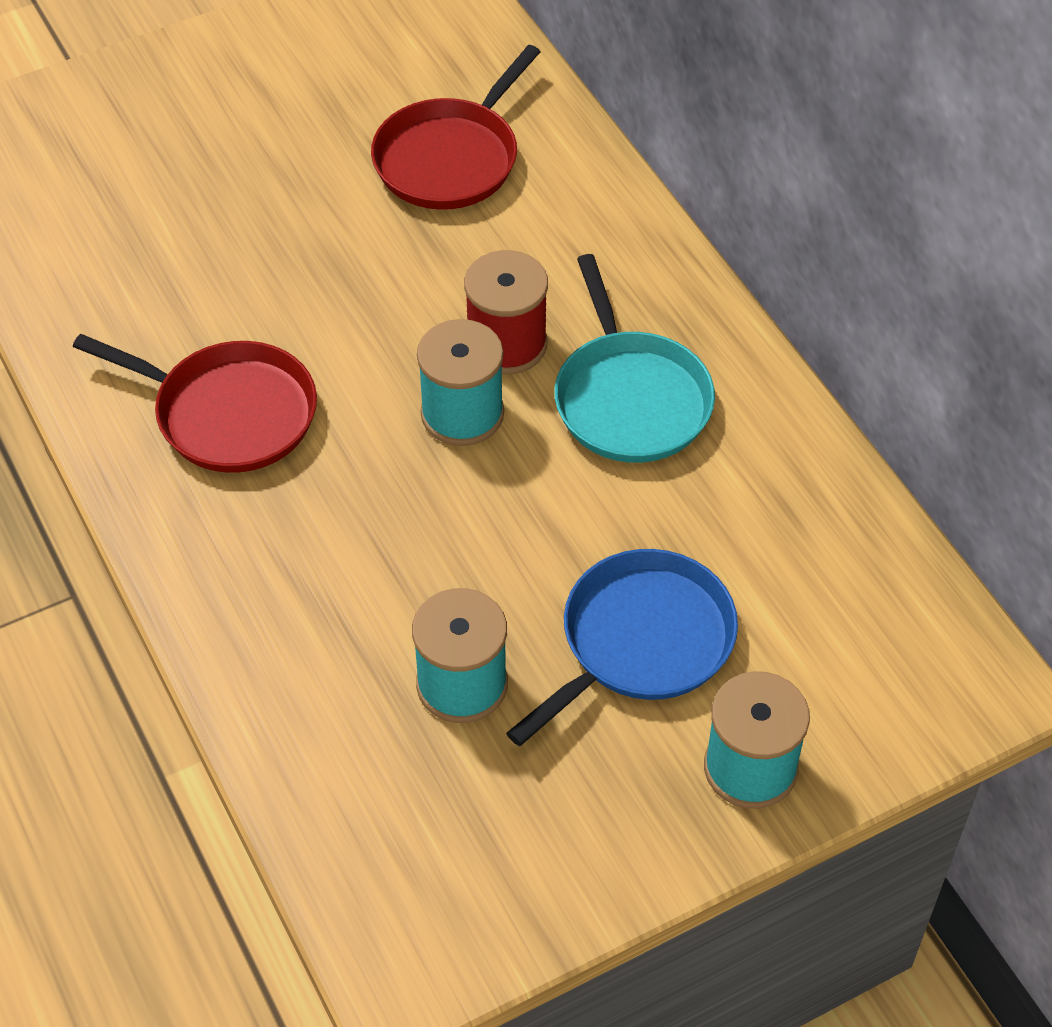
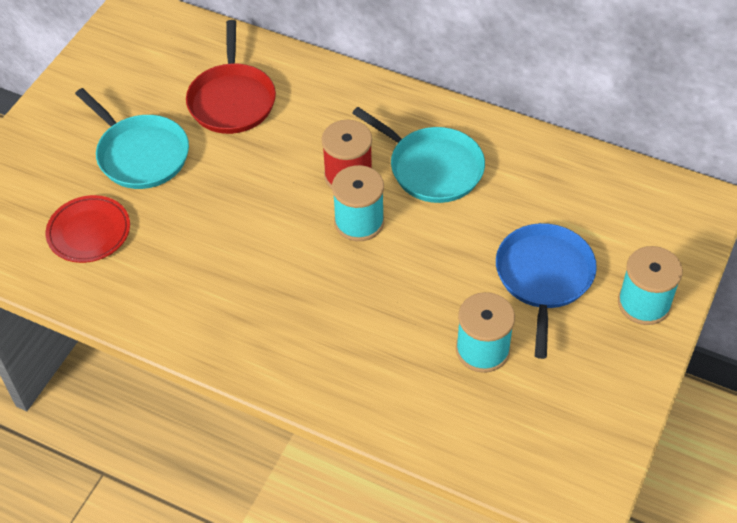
camera: 35 degrees left, 0 degrees up
(121, 230) = (89, 232): none -> red plate
(229, 413) = (240, 291): red pan -> none
(272, 166) = (140, 154): none -> turquoise pan

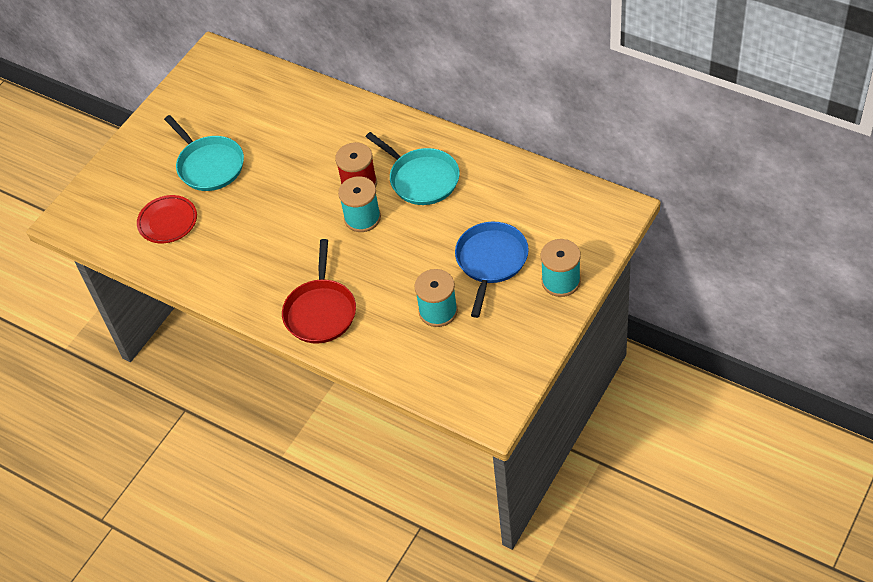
camera: 10 degrees right, 0 degrees up
(232, 100) = (280, 125): red pan -> red pan (321, 312)

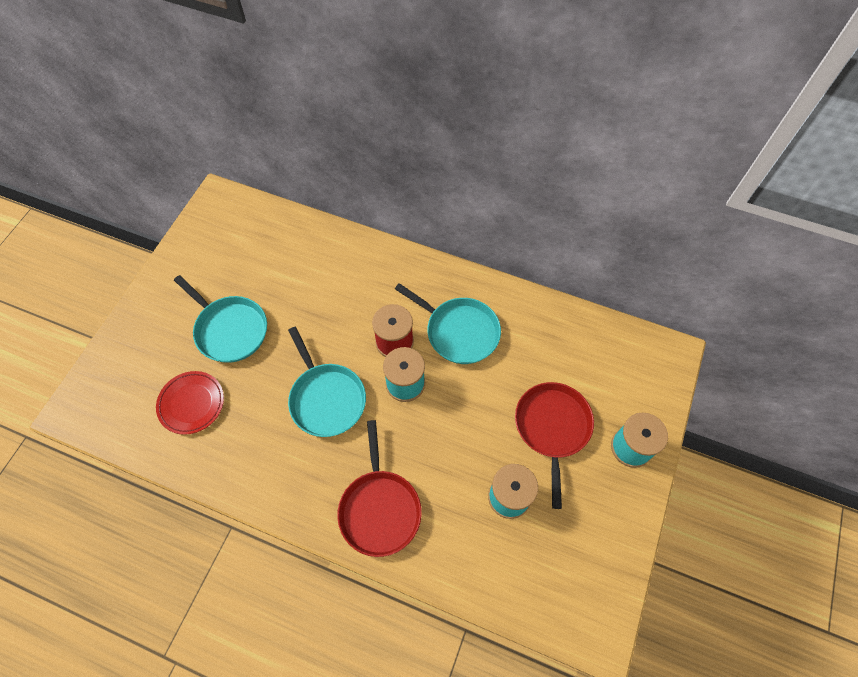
camera: 15 degrees left, 10 degrees up
(288, 225) = (326, 399): none -> turquoise pan
(491, 261) = (552, 427): blue pan -> red pan

